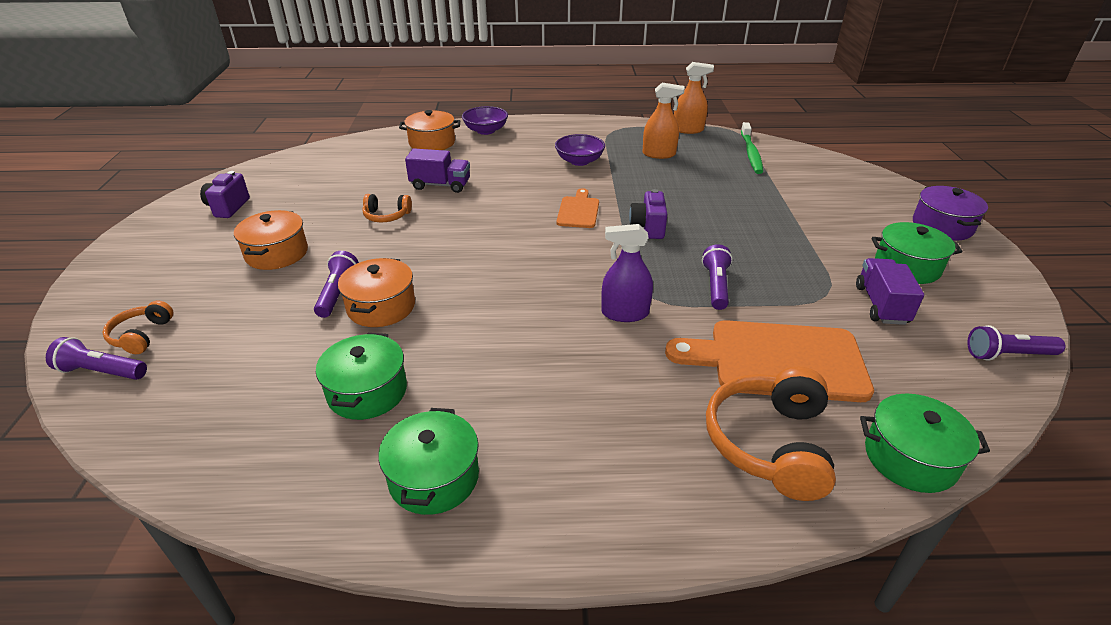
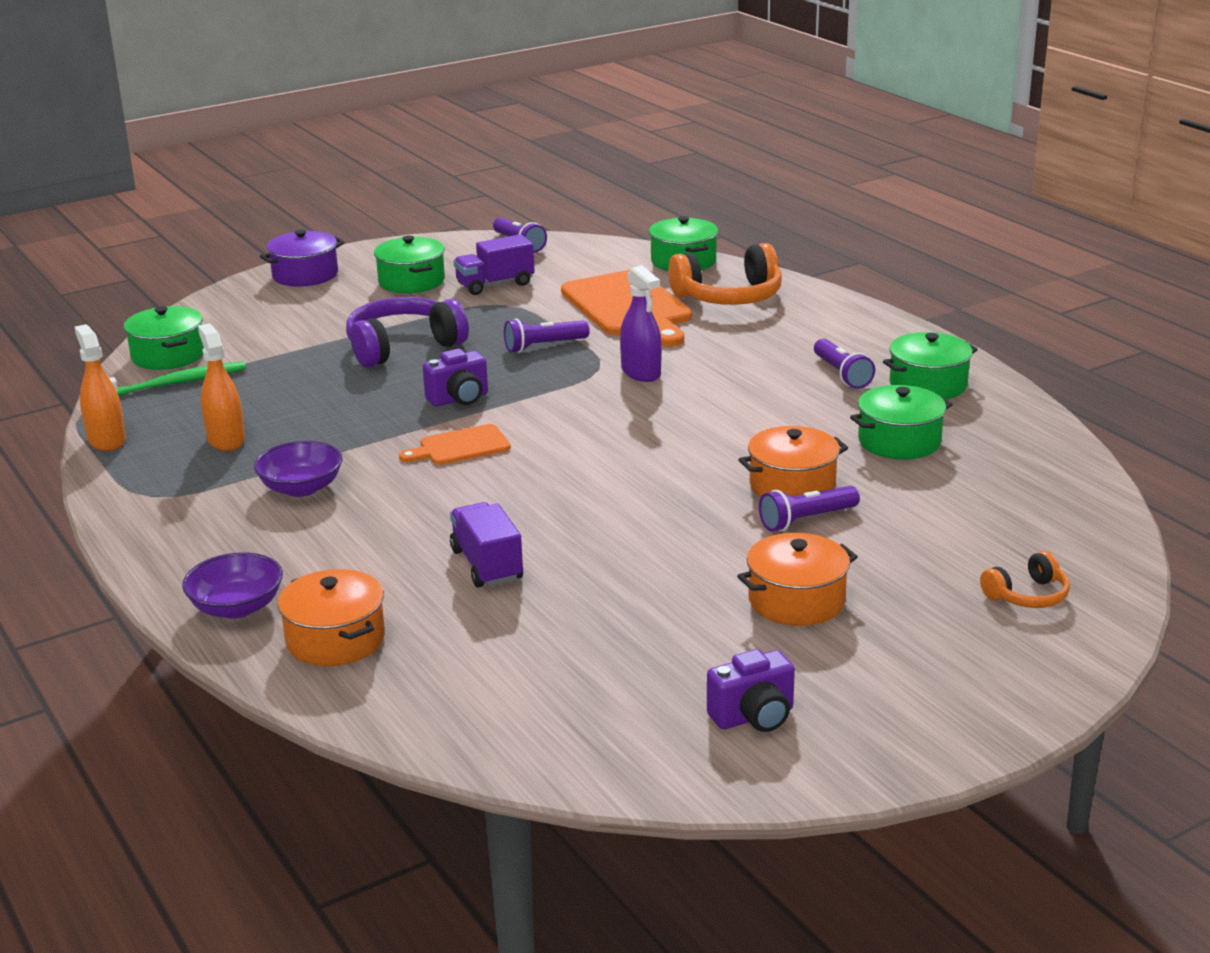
camera: 120 degrees left, 10 degrees down
(102, 371) = (1090, 582): purple flashlight -> purple flashlight (841, 374)
(386, 216) = (618, 567): orange headphones -> none
(758, 230) = (403, 347): none -> purple headphones
(798, 158) = (168, 355): none -> green pot

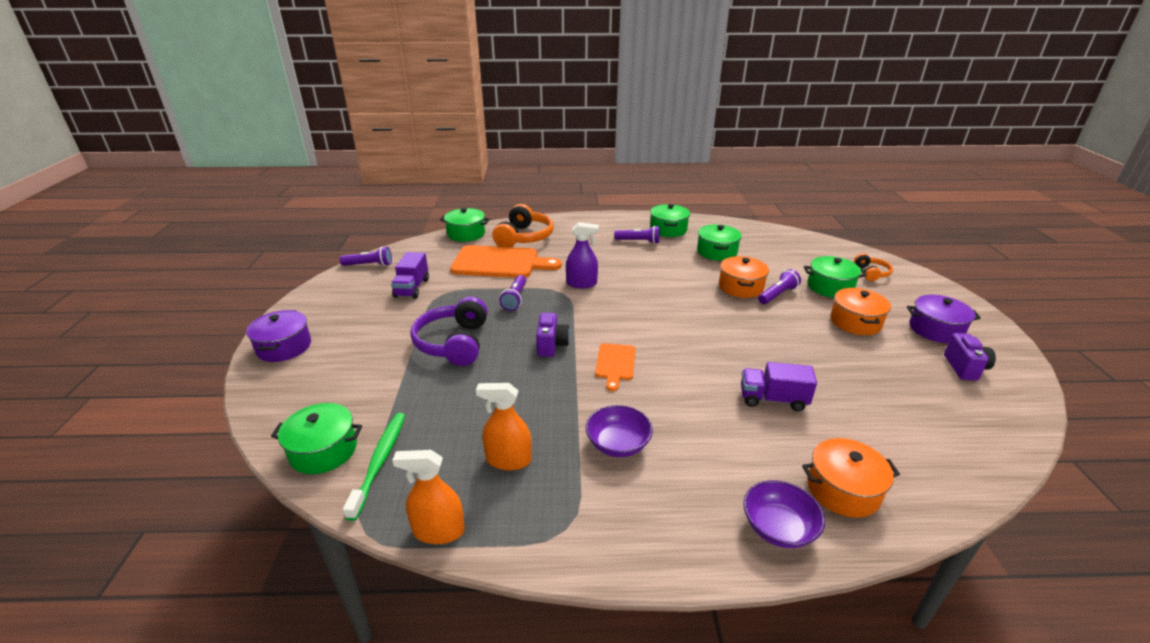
camera: 60 degrees left, 5 degrees up
(411, 281) = (363, 312): green pot -> green pot (830, 287)
(806, 520) = (777, 295): purple flashlight -> purple flashlight turned 135 degrees counterclockwise
(866, 681) = (935, 329): none -> purple pot

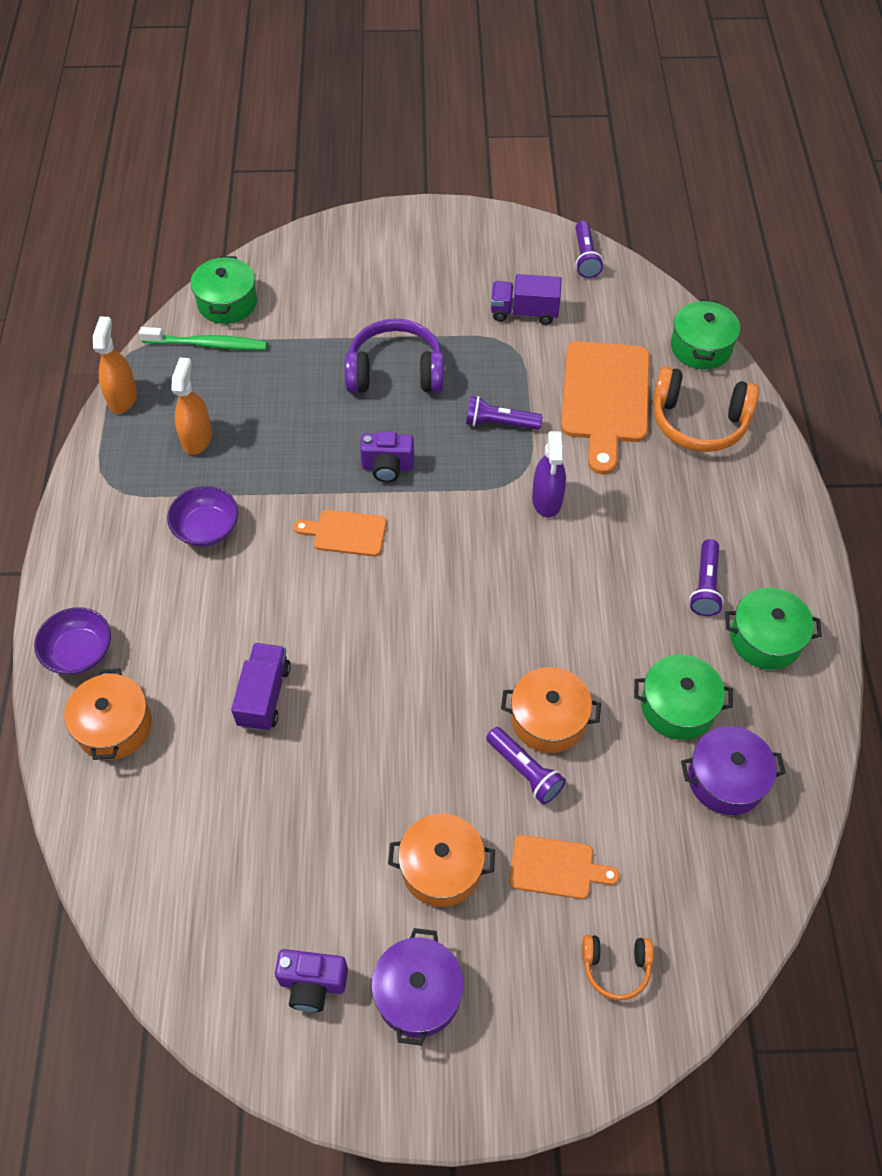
camera: 90 degrees right, 25 degrees up
(284, 347) = (391, 230): purple pot -> purple pot (726, 779)
(830, 287) = (556, 867): green pot -> orange cutting board

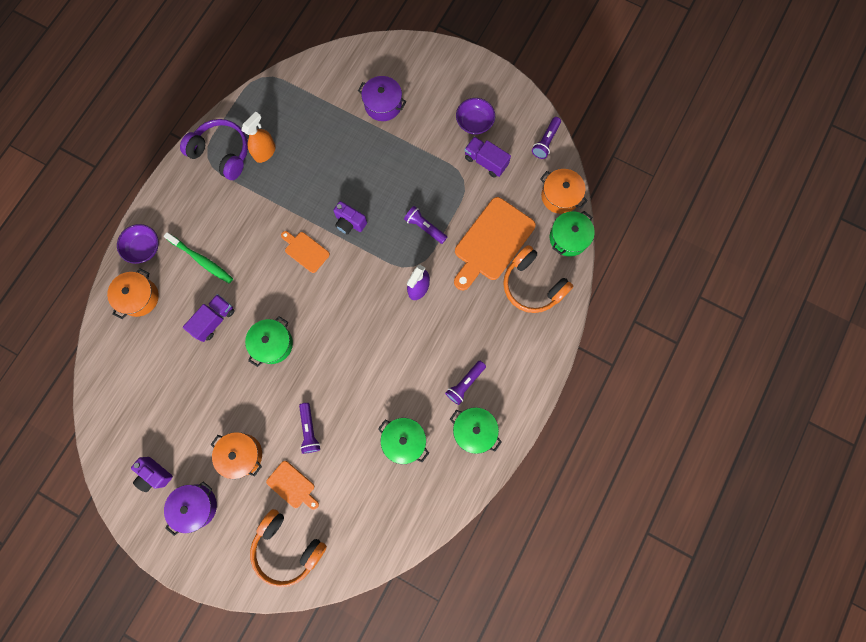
camera: 30 degrees right, 20 degrees up
(122, 398) = (242, 106): orange spray bottle -> none
(207, 344) = (303, 93): green toothbrush -> green toothbrush (201, 260)
(207, 528) = (240, 210): purple bowl -> purple bowl (474, 122)
(227, 303) = (329, 70): green pot -> green pot (273, 344)
(395, 372) = (390, 164): purple headphones -> purple headphones (222, 153)
(548, 719) = (337, 410): orange pot -> orange pot (560, 196)
(616, 967) = (288, 547): orange headphones -> orange headphones, size x1.89
(726, 779) = (400, 491): purple pot -> purple pot (383, 105)

